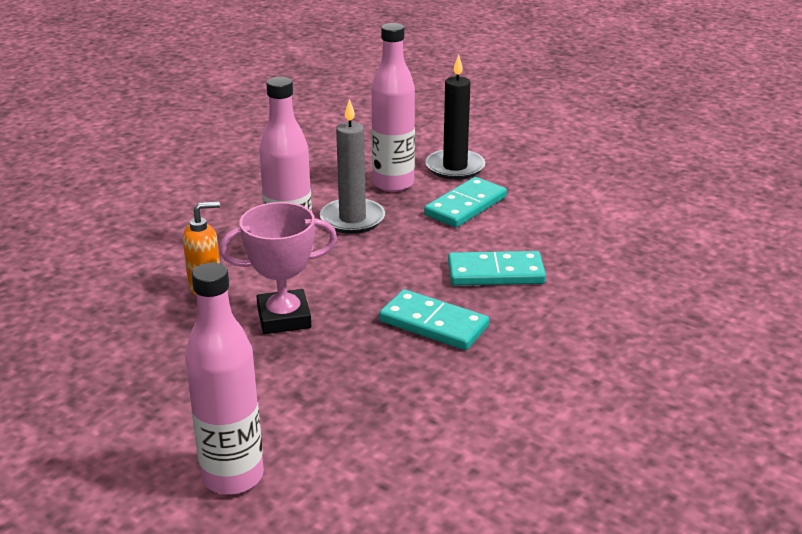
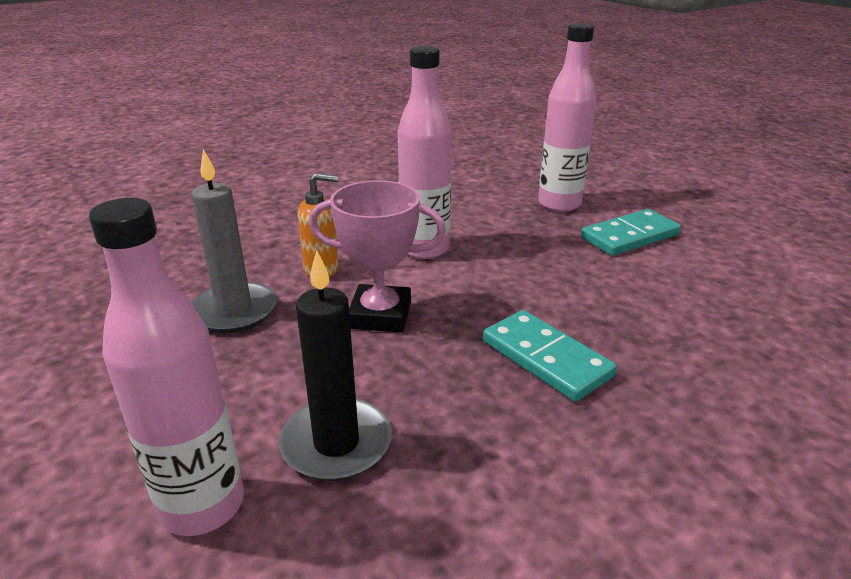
camera: 20 degrees right, 0 degrees up
(352, 219) = (503, 229): grey candle -> grey candle (234, 311)
(455, 167) = (630, 199): black candle -> black candle (336, 443)
(495, 273) = (643, 313): turquoise domino -> none

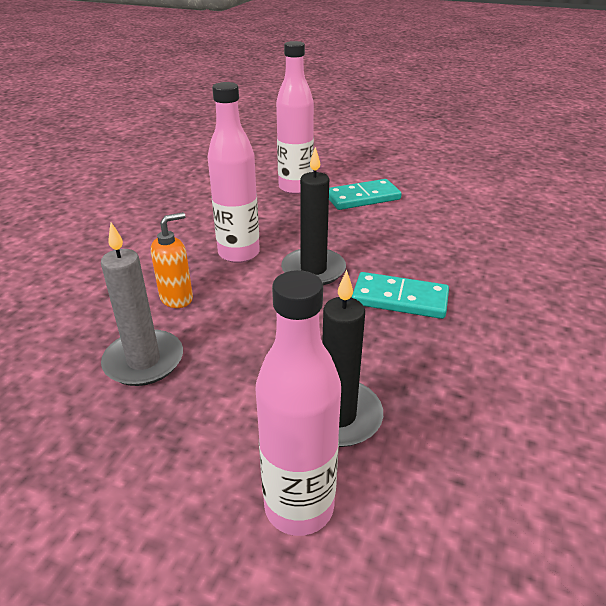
camera: 35 degrees left, 5 degrees up
(380, 315) = (264, 315): pink trophy -> none
(482, 291) = (313, 270): none -> black candle
(629, 236) = (362, 198): turquoise domino -> turquoise domino turned 45 degrees clockwise

